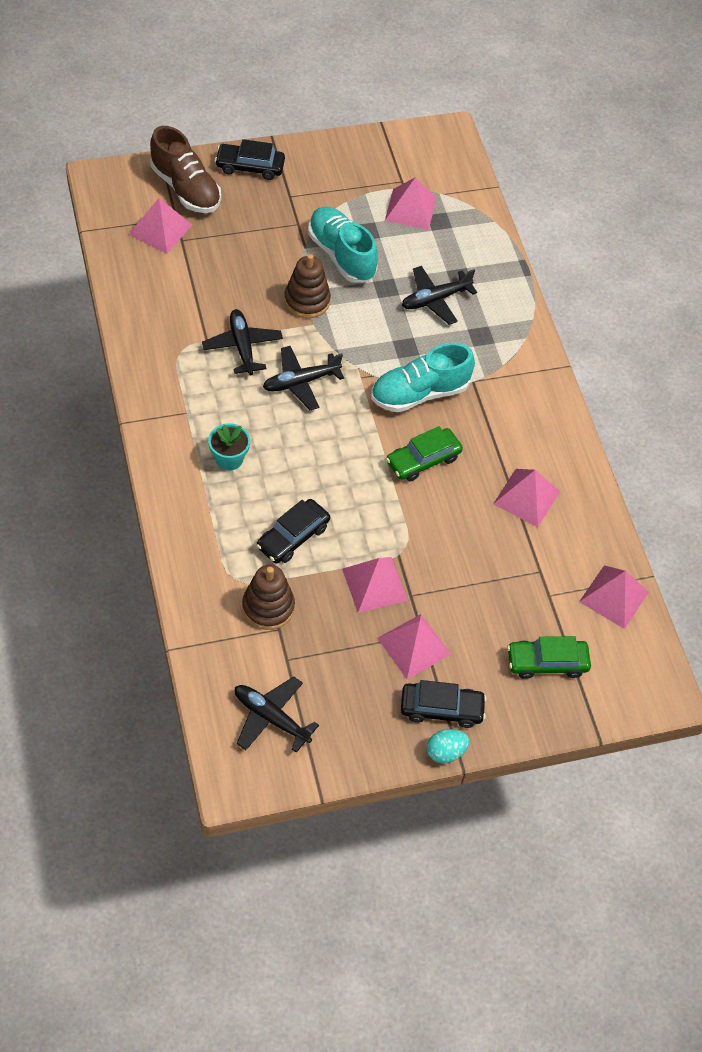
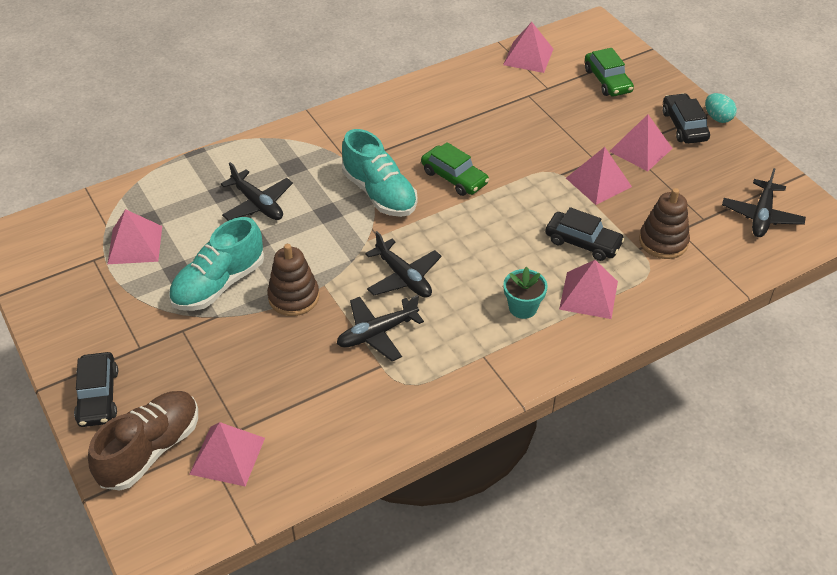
camera: 100 degrees left, 10 degrees down
(526, 497) = (461, 112): pink pyramid -> pink pyramid (588, 295)

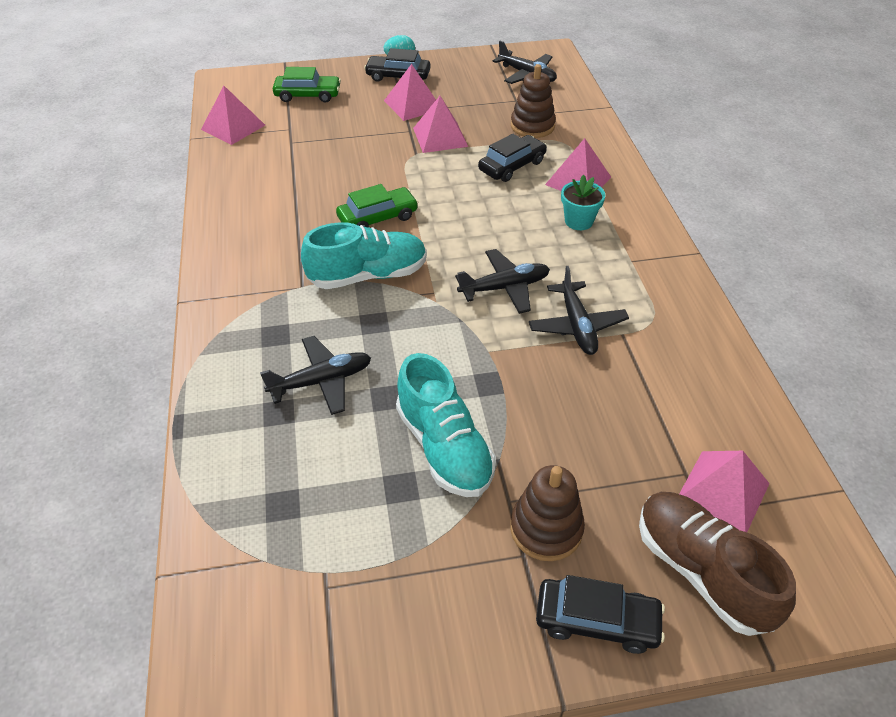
camera: 70 degrees left, 0 degrees up
(135, 244) = (323, 528): pink pyramid -> none
(293, 297) = (496, 381): brown stacking toy -> brown stacking toy (546, 529)

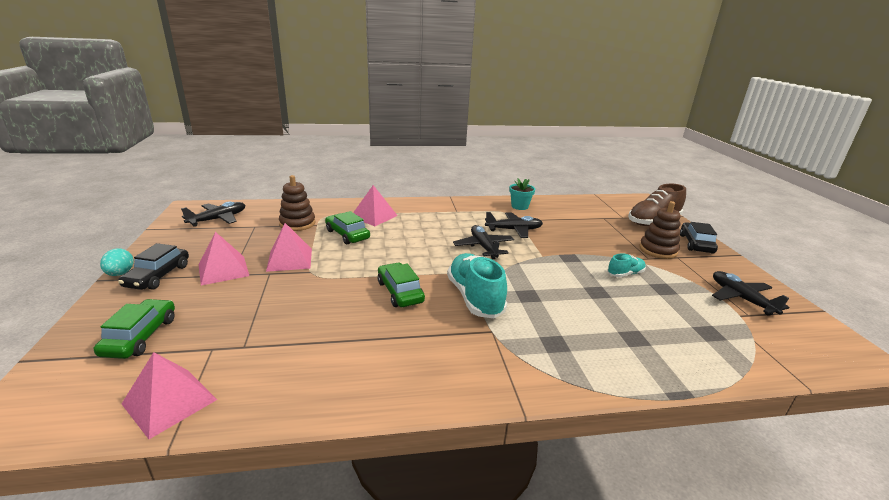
camera: 90 degrees left, 20 degrees down
(322, 381) = (594, 318): black plane -> black plane (741, 298)
(444, 447) = (625, 274): turquoise shoe -> turquoise shoe, size x0.51
(512, 166) = (347, 234): black car -> green car
(578, 221) = (417, 220): turquoise flower pot -> turquoise flower pot (519, 206)
(723, 492) = (609, 212): pink pyramid -> none

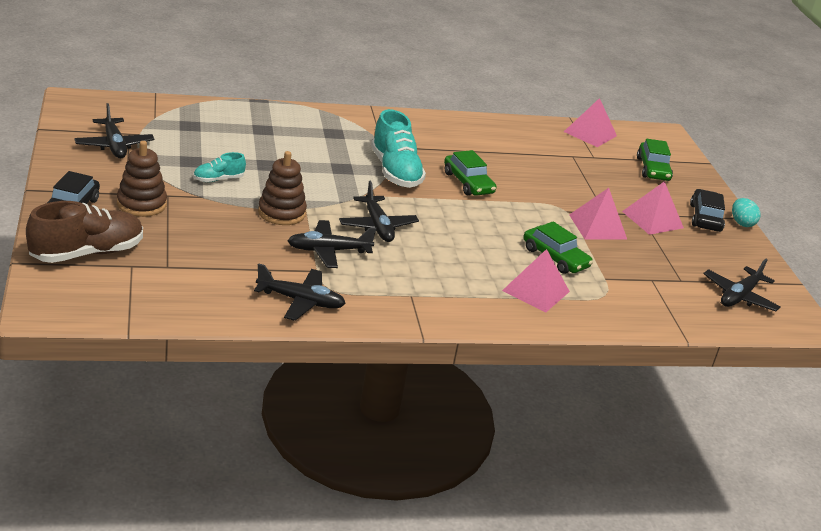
camera: 175 degrees right, 5 degrees up
(297, 223) = (631, 281): brown stacking toy -> brown stacking toy (282, 213)
(519, 206) = (301, 301): turquoise flower pot -> black plane

